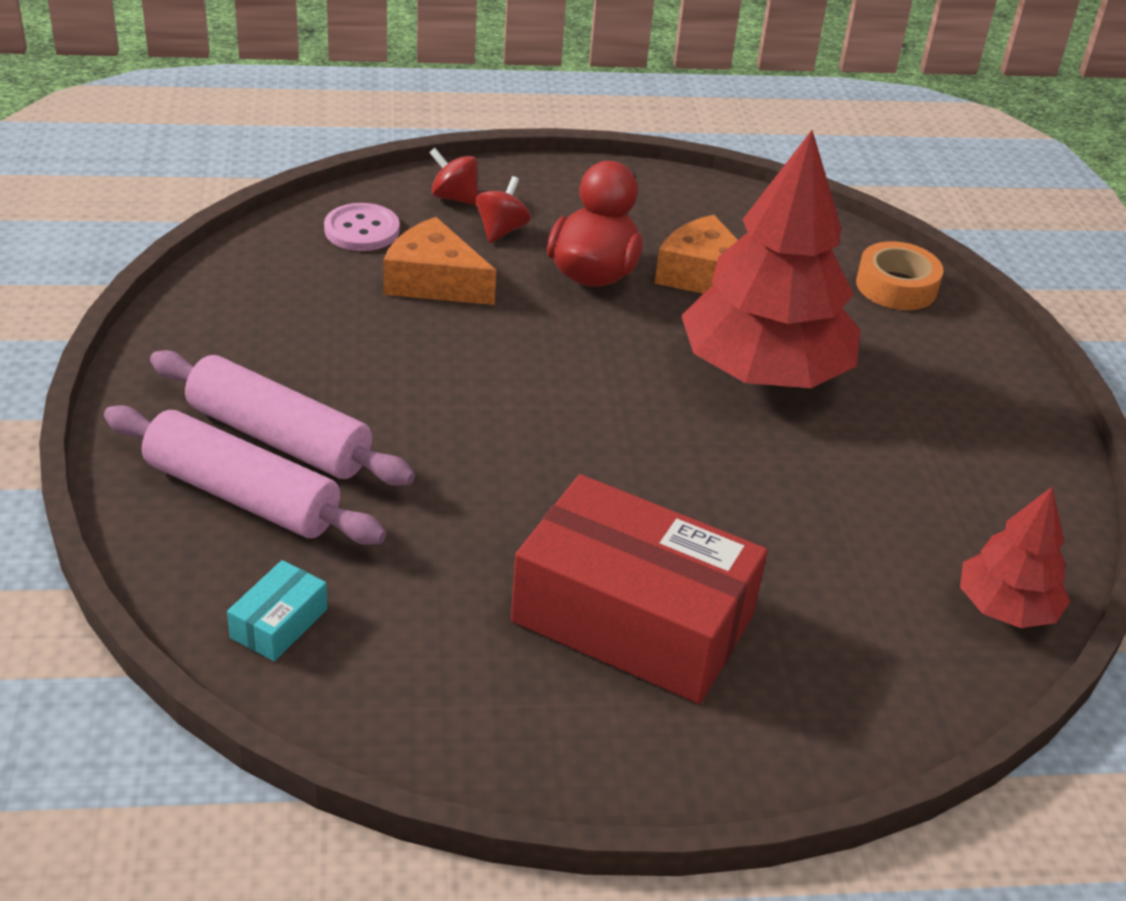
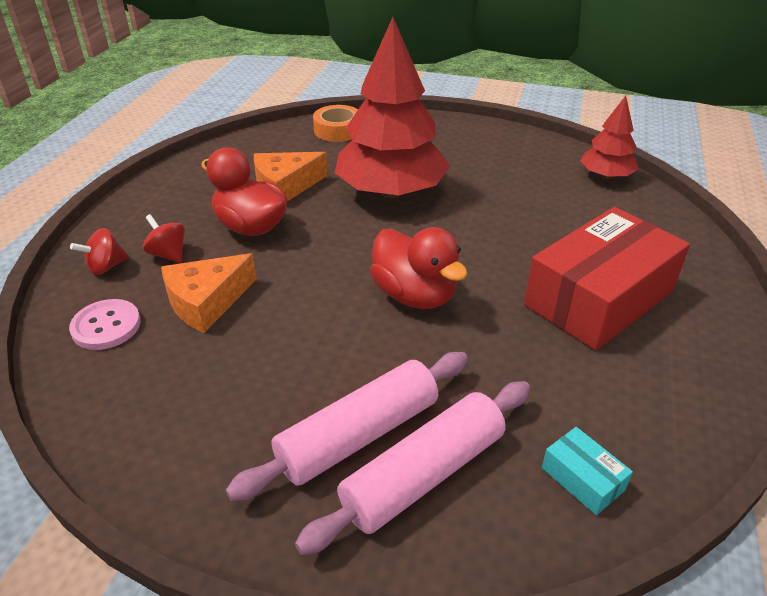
camera: 65 degrees left, 0 degrees up
(536, 437) = (414, 295): none -> red duck

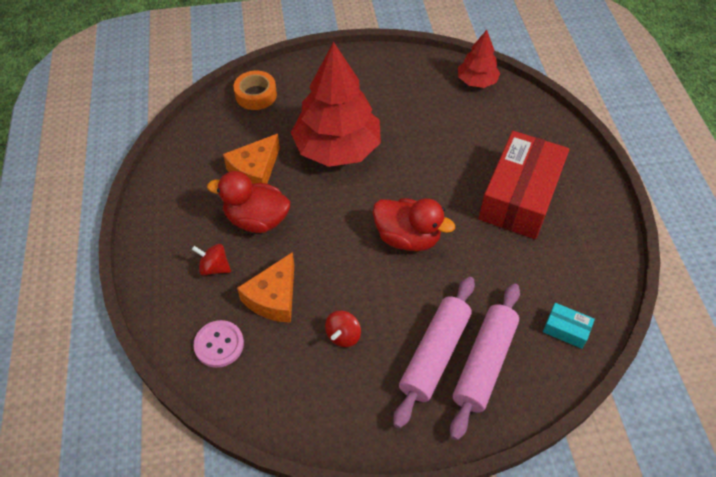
camera: 25 degrees left, 15 degrees up
(106, 267) = (176, 296): red spinning top -> red spinning top (343, 335)

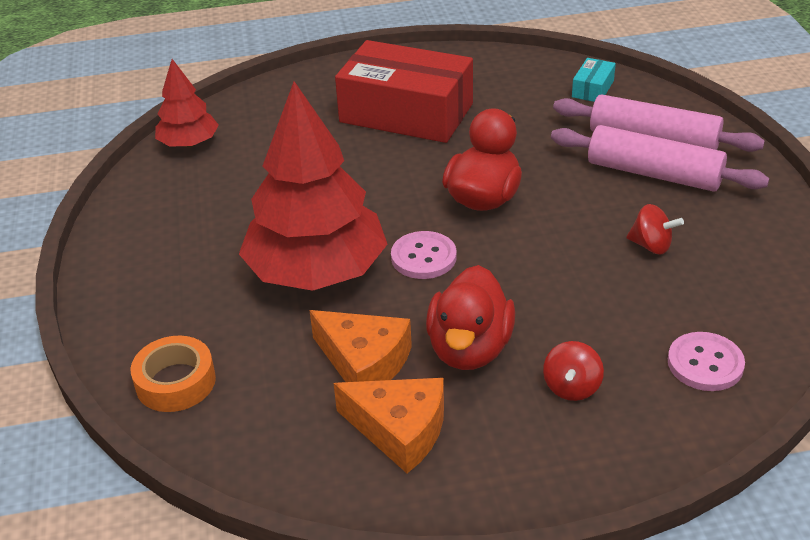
camera: 90 degrees left, 15 degrees down
(274, 297) = (610, 315): orange cheese -> orange cheese (399, 430)
(345, 201) = (423, 257): none -> pink button

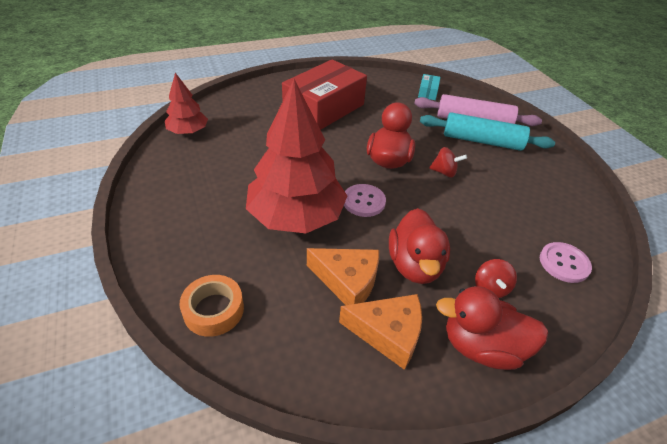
camera: 15 degrees left, 5 degrees up
(406, 113) = (324, 108): red box -> red box turned 60 degrees counterclockwise
(526, 458) = (481, 346): none -> red duck
(651, 246) = (499, 186): red spinning top -> red spinning top (444, 172)
(654, 173) = (482, 141): pink rolling pin -> turquoise rolling pin

